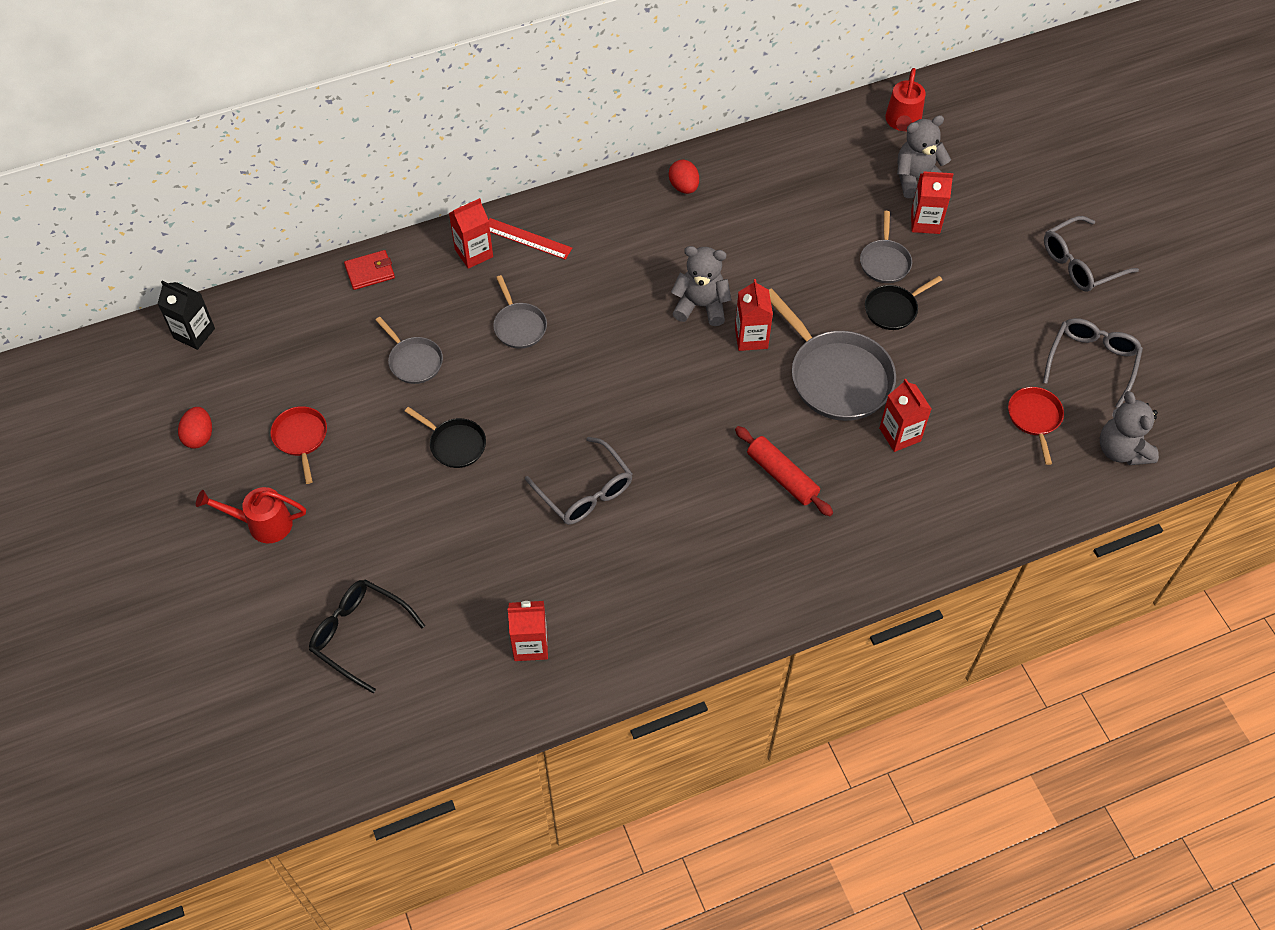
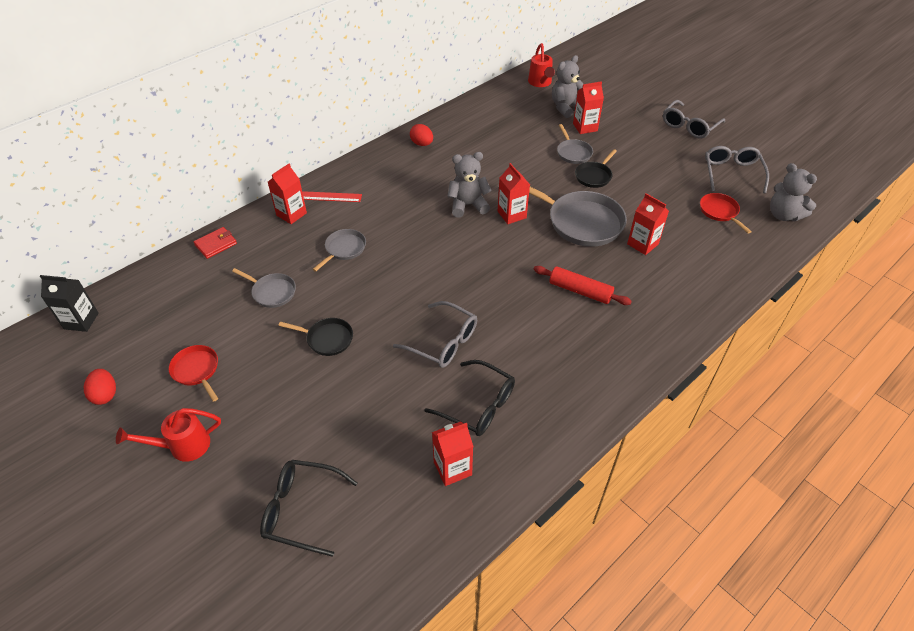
camera: 20 degrees left, 10 degrees down
(519, 326) = (344, 249): grey pan -> grey pan turned 105 degrees counterclockwise
(590, 583) = (478, 406): none -> black glasses

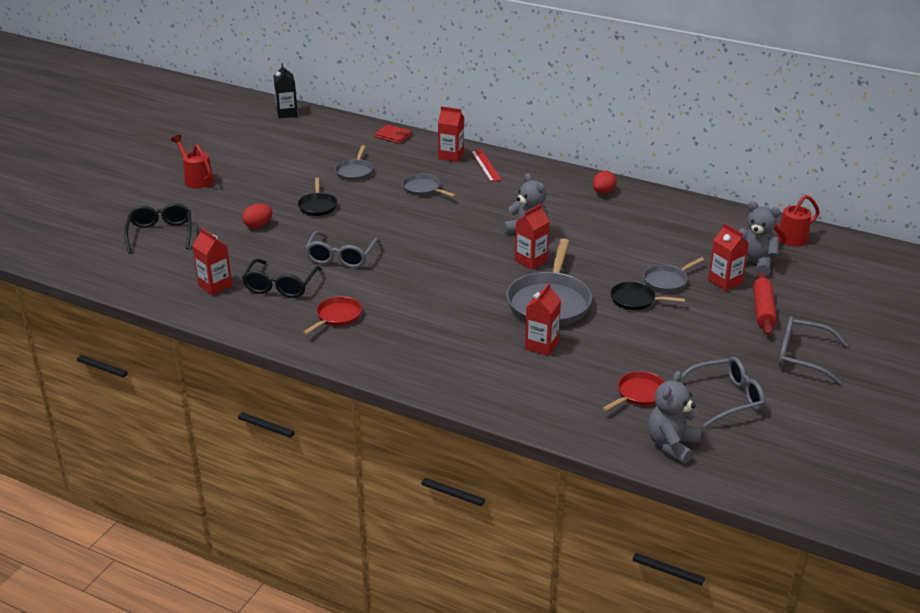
camera: 70 degrees right, 15 degrees down
(105, 394) = (227, 141): red egg -> red egg (258, 226)
(197, 370) = (262, 165): red pan -> red pan (337, 317)
(344, 249) = (423, 189): grey pan -> grey pan turned 150 degrees counterclockwise
(580, 291) = (445, 316): red rolling pin -> red rolling pin (763, 310)

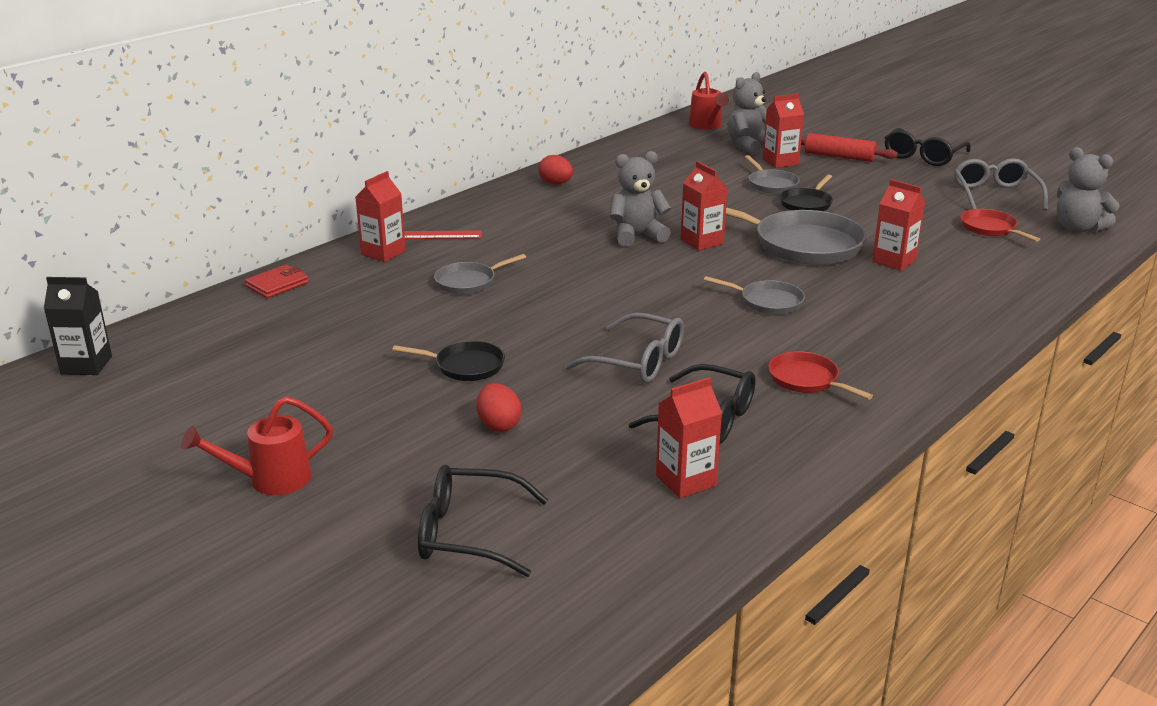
camera: 75 degrees left, 5 degrees down
(354, 172) = (372, 326): grey pan -> grey pan (767, 302)
(802, 356) = (923, 156): grey glasses -> black glasses

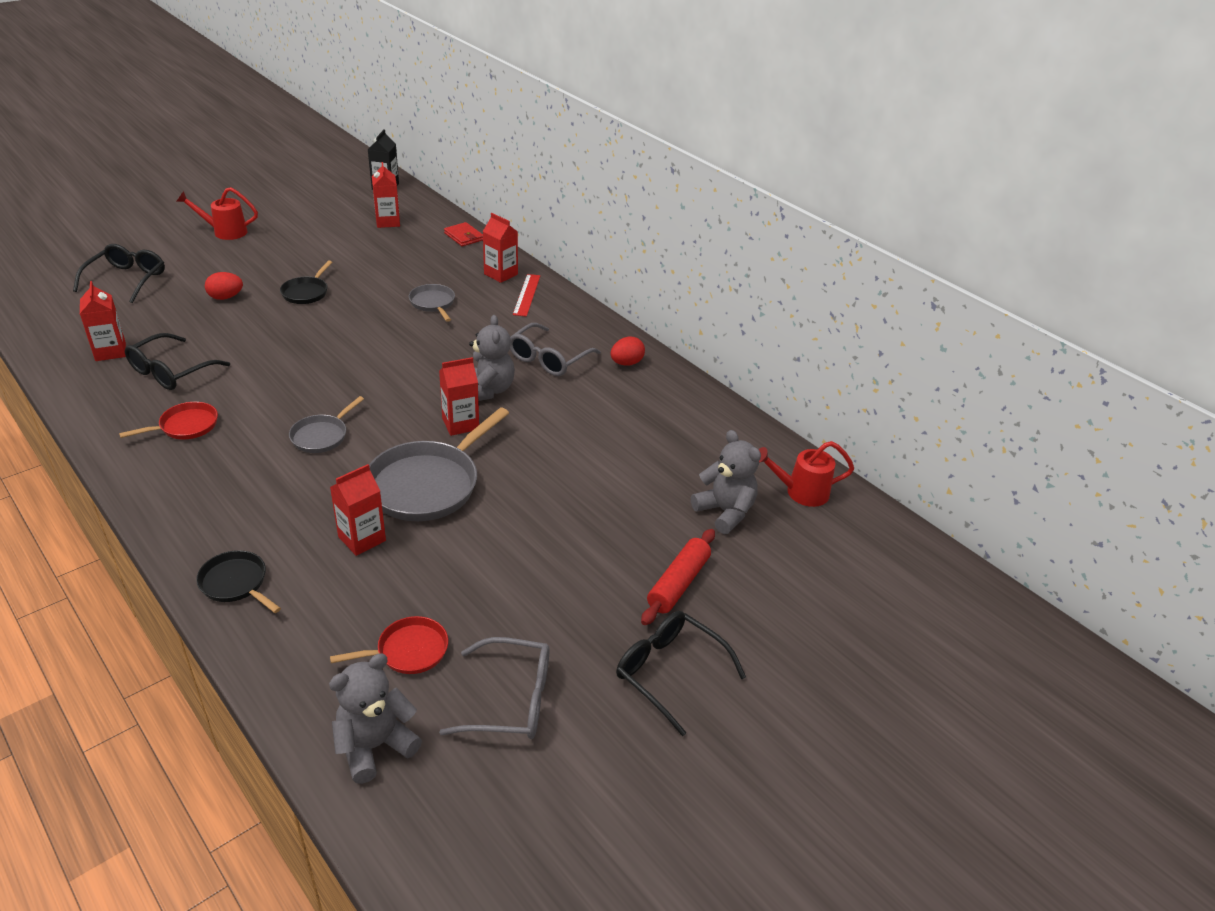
camera: 95 degrees right, 10 degrees up
(270, 480) = (225, 232): red watering can -> red watering can turned 75 degrees counterclockwise
(638, 362) = (266, 357): grey glasses -> grey glasses (548, 359)
(771, 184) = (594, 501): grey pan -> none
(780, 162) = (665, 526): red carton -> red carton (388, 222)
(807, 204) = (531, 515): black pan -> black pan (236, 583)

